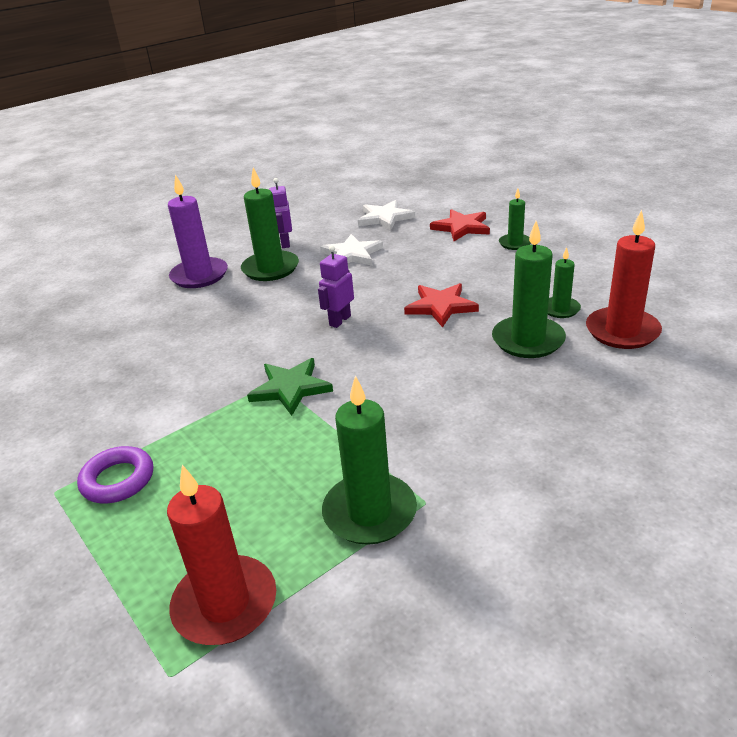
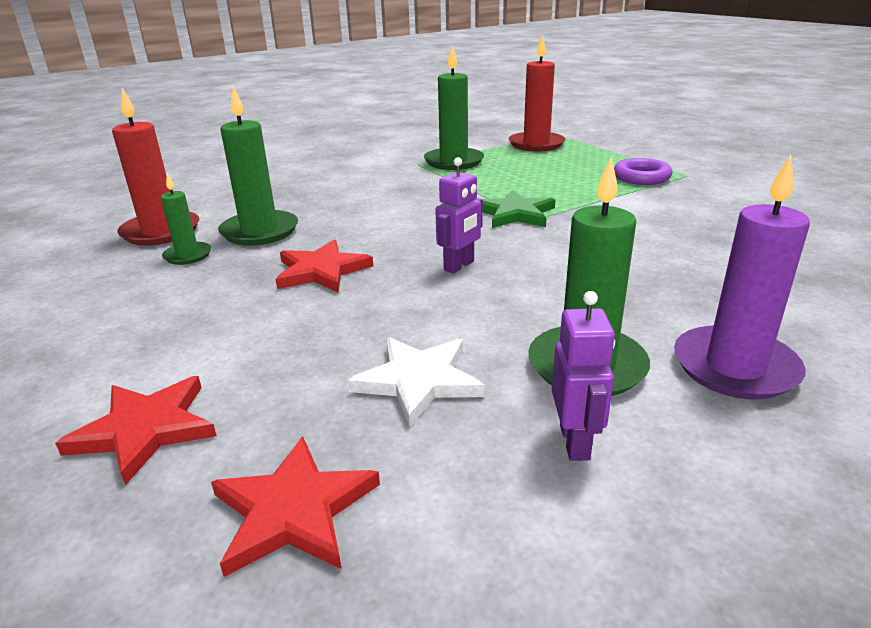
camera: 175 degrees left, 5 degrees down
(385, 218) = (294, 510): white star -> red star
(515, 243) = (103, 365): green candle -> none

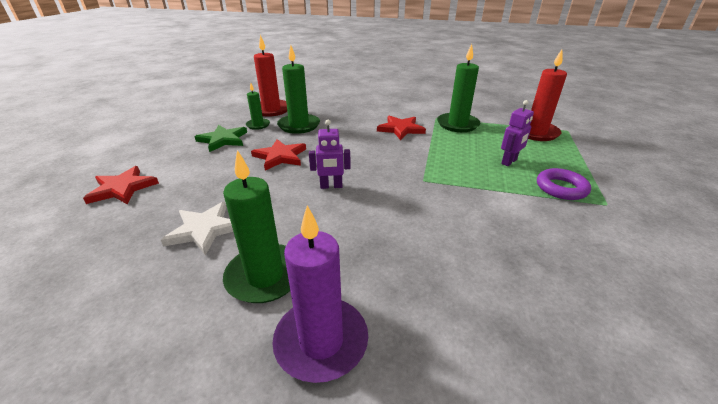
camera: 45 degrees right, 5 degrees up
(294, 510) = (86, 247): red star -> red star (401, 129)
(515, 213) = (421, 172): green star -> green star (223, 140)
(575, 442) = (183, 305): purple robot -> purple robot (509, 162)

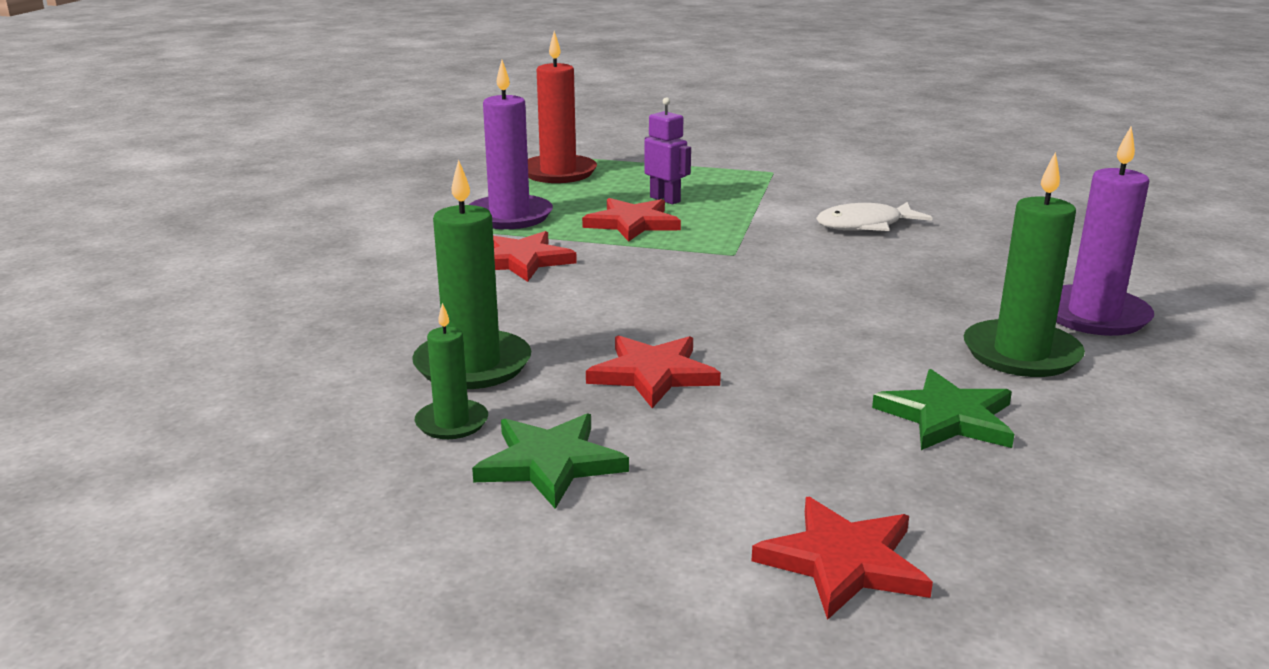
camera: 90 degrees left, 10 degrees down
(204, 229) = (948, 417): white star -> green star
(271, 110) = (329, 415): red candle -> none
(331, 186) = (769, 319): purple robot -> none
(457, 124) = (509, 216): green candle -> purple candle
(461, 152) = (632, 223): none -> red star
(499, 237) = (865, 225): none -> white fish
(561, 188) = (739, 184): purple ring -> none

